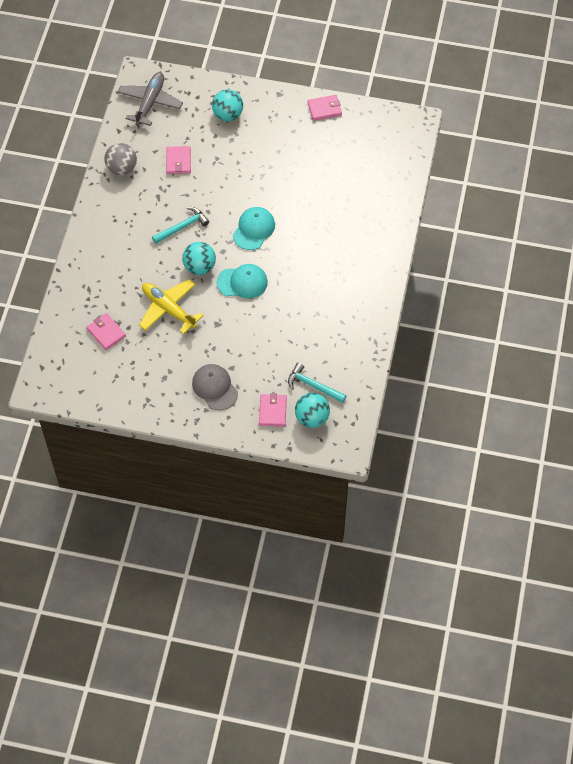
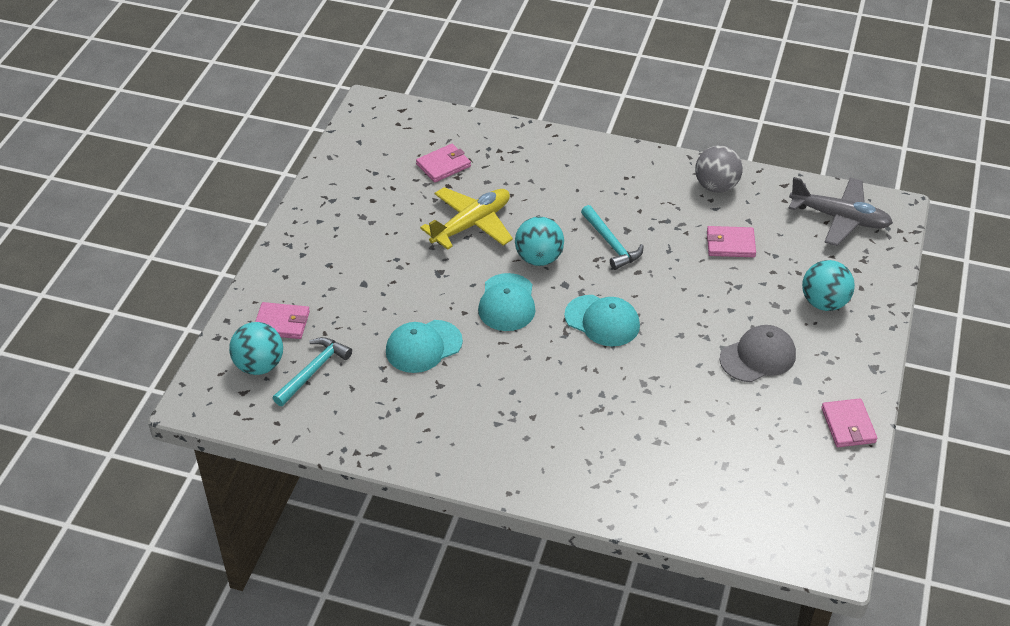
camera: 95 degrees right, 15 degrees down
(215, 388) = (335, 265): grey cap -> grey cap (758, 356)
(285, 326) = (423, 346): none -> turquoise cap

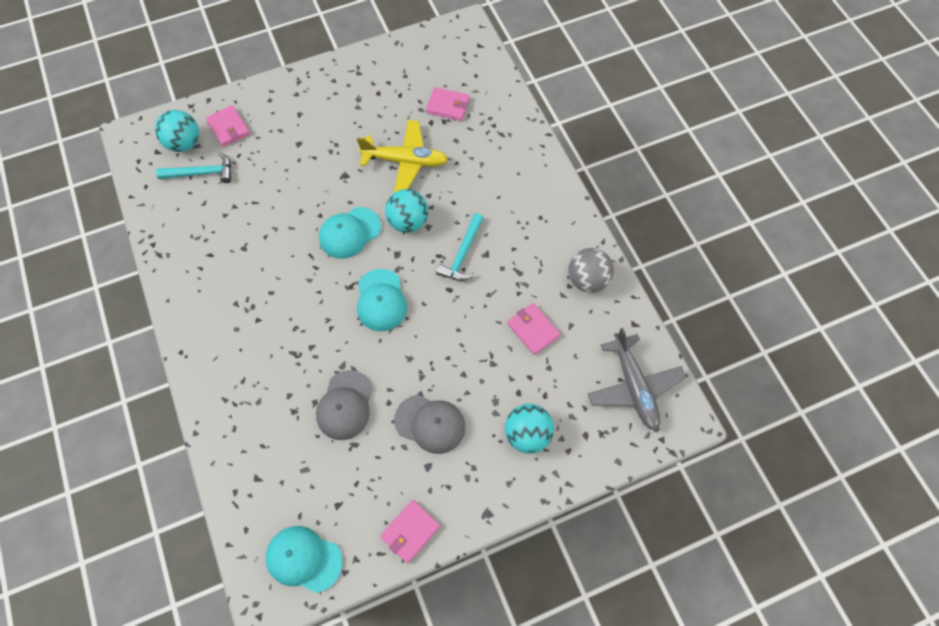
camera: 50 degrees right, 20 degrees up
(423, 346) = (270, 215): turquoise cap -> turquoise cap (304, 559)
(686, 402) = (345, 405): none -> grey cap

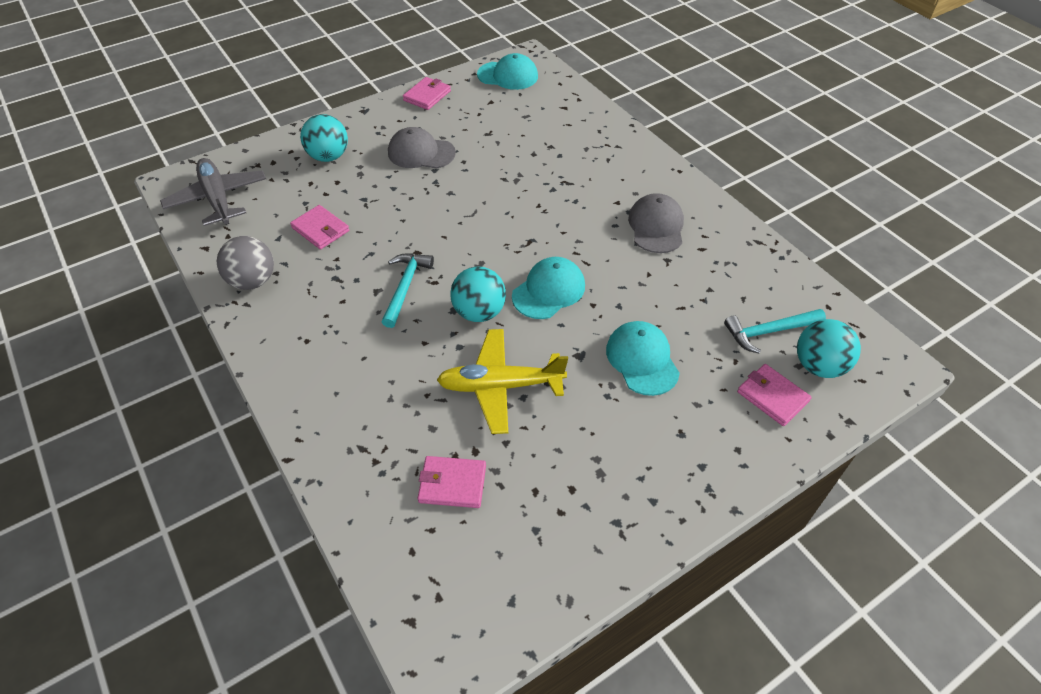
camera: 170 degrees right, 15 degrees down
(345, 405) = (504, 155): grey cap -> grey cap (656, 226)
(381, 300) = (492, 233): turquoise cap -> turquoise cap (642, 360)

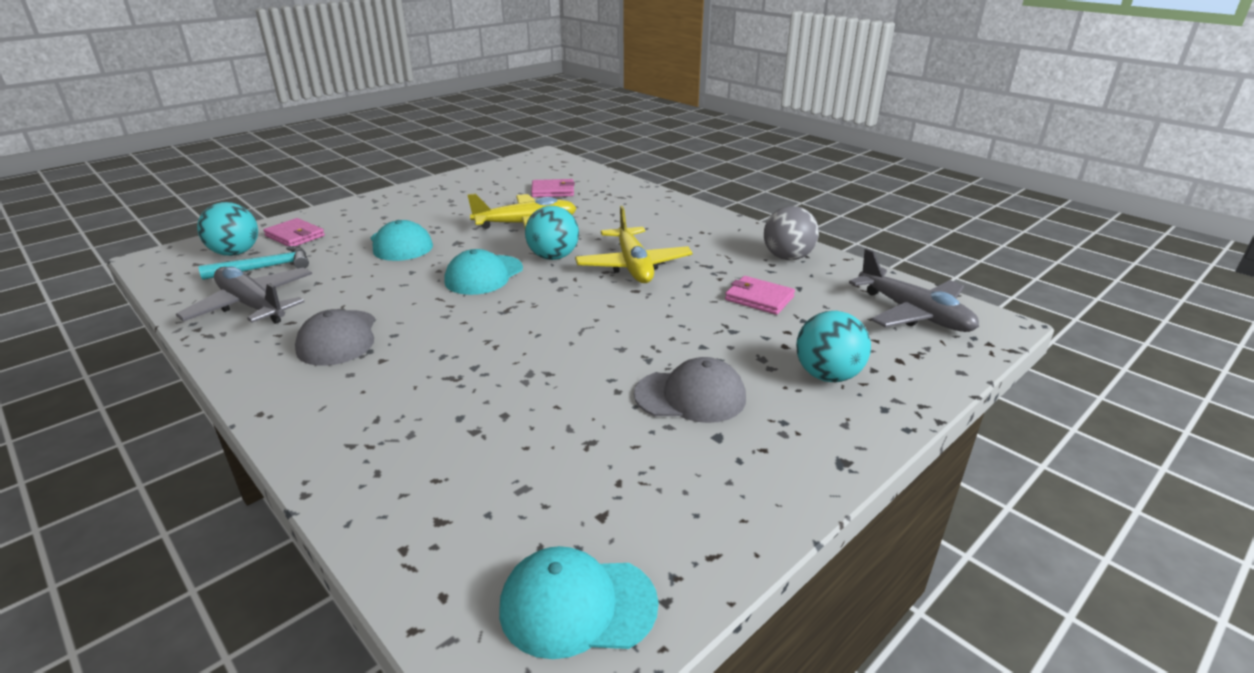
camera: 170 degrees right, 20 degrees down
(405, 287) = (633, 266): turquoise hammer -> yellow plane
(427, 96) = (743, 514): pink wallet -> none
(745, 273) = (252, 305): none -> grey plane

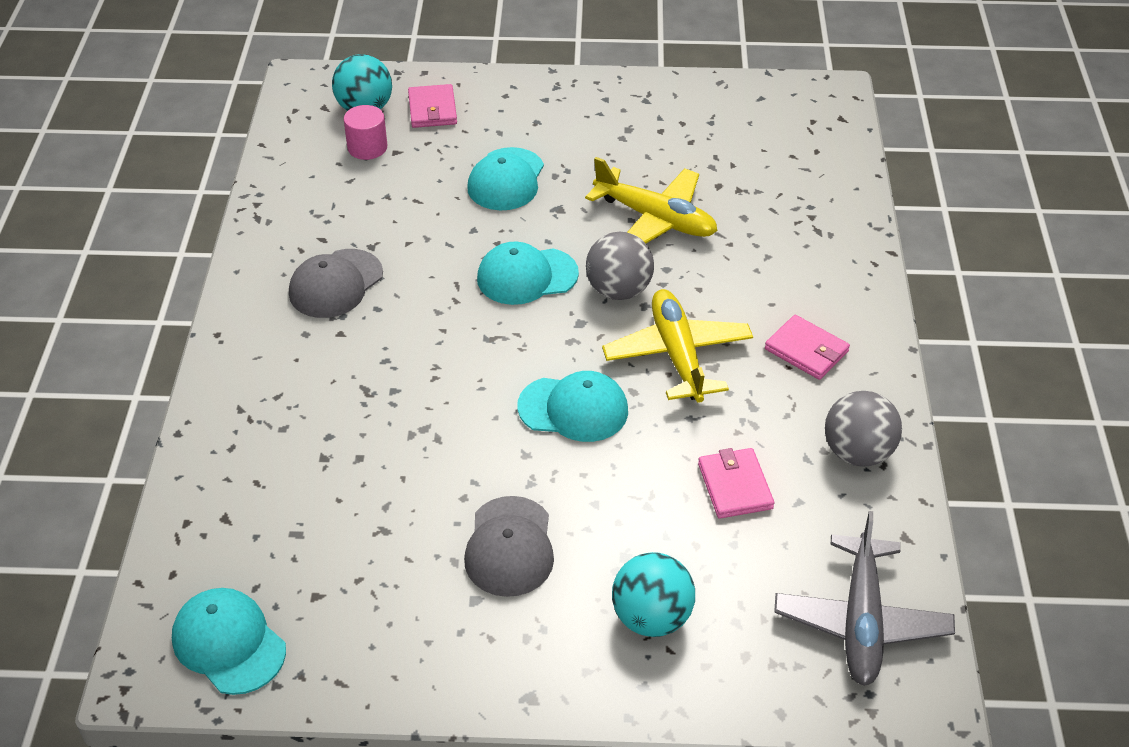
camera: 45 degrees right, 15 degrees up
(252, 305) = (315, 198): grey plane -> none
(265, 268) = (367, 147): turquoise hammer -> pink cylinder
(553, 191) = (755, 174): pink wallet -> pink wallet (806, 350)
(553, 257) = (618, 290): turquoise ball -> grey ball
(614, 314) = (573, 409): none -> turquoise cap
(633, 266) = (677, 355): yellow plane -> yellow plane turned 135 degrees clockwise
(690, 396) = (510, 547): grey cap -> grey cap turned 45 degrees clockwise

